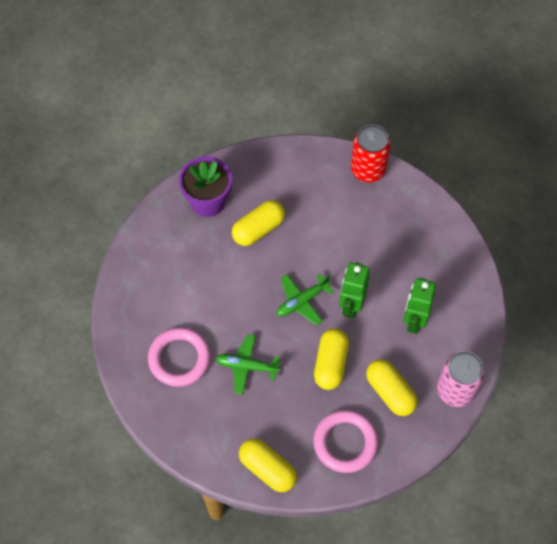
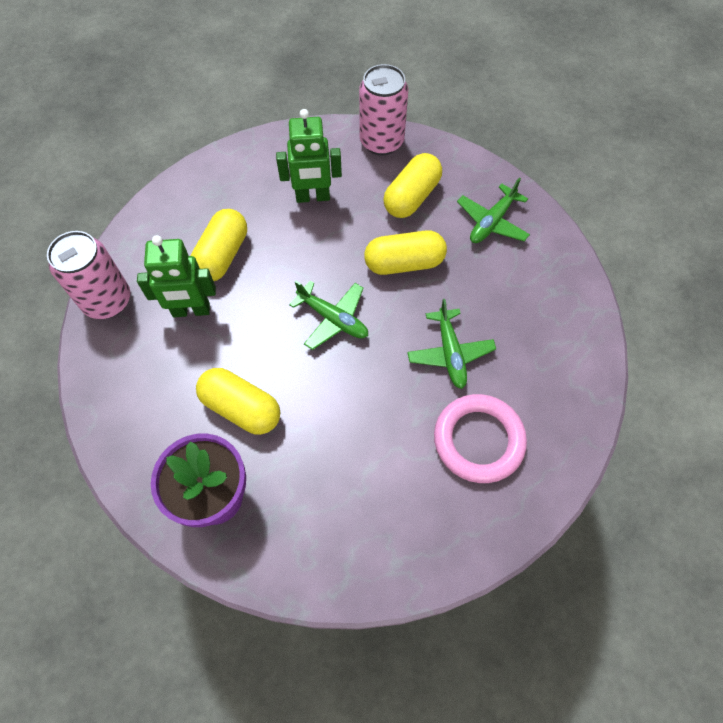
camera: 110 degrees left, 0 degrees up
(267, 469) = (564, 287): yellow capsule -> yellow capsule (222, 255)
(345, 442) = (492, 222): pink ring -> green plane
(351, 305) = (317, 264): green robot -> green robot (191, 311)
(368, 170) = (107, 301): red can -> pink can

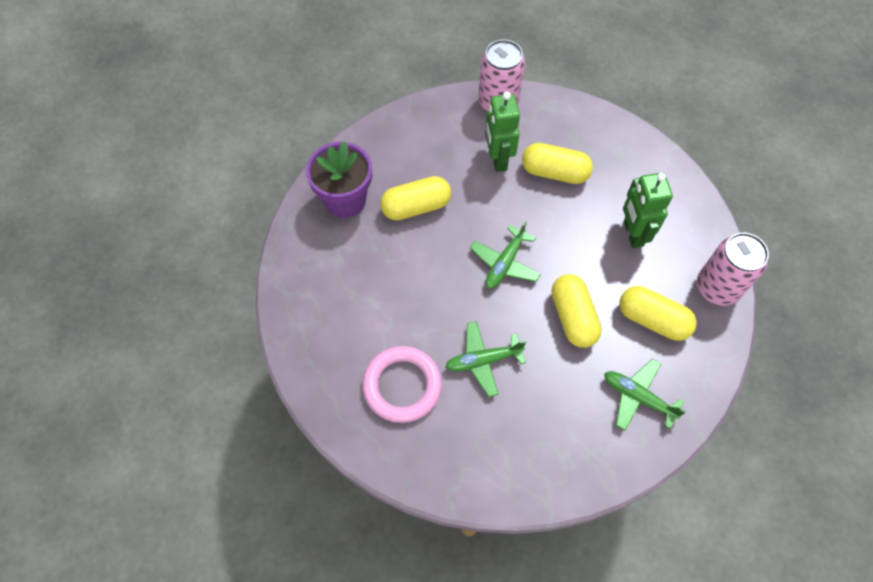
camera: 85 degrees right, 0 degrees up
(241, 408) = (416, 206): yellow capsule -> yellow capsule turned 45 degrees clockwise

